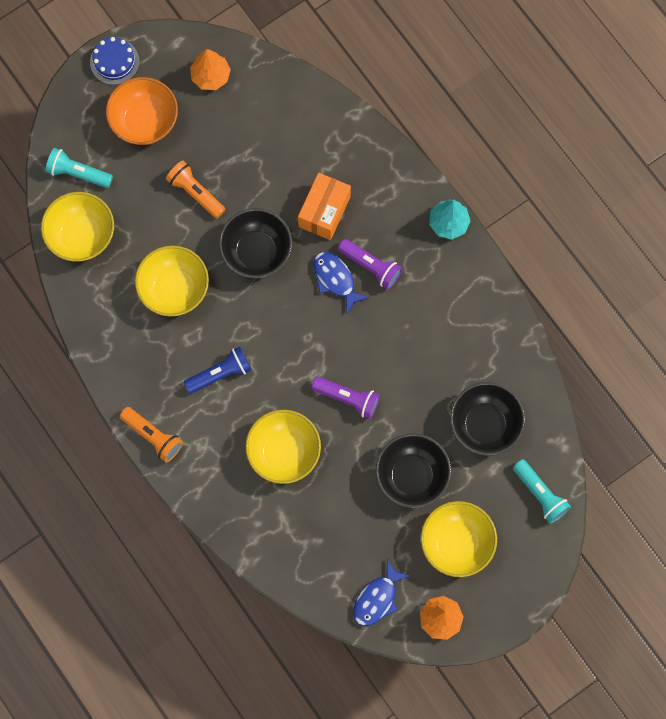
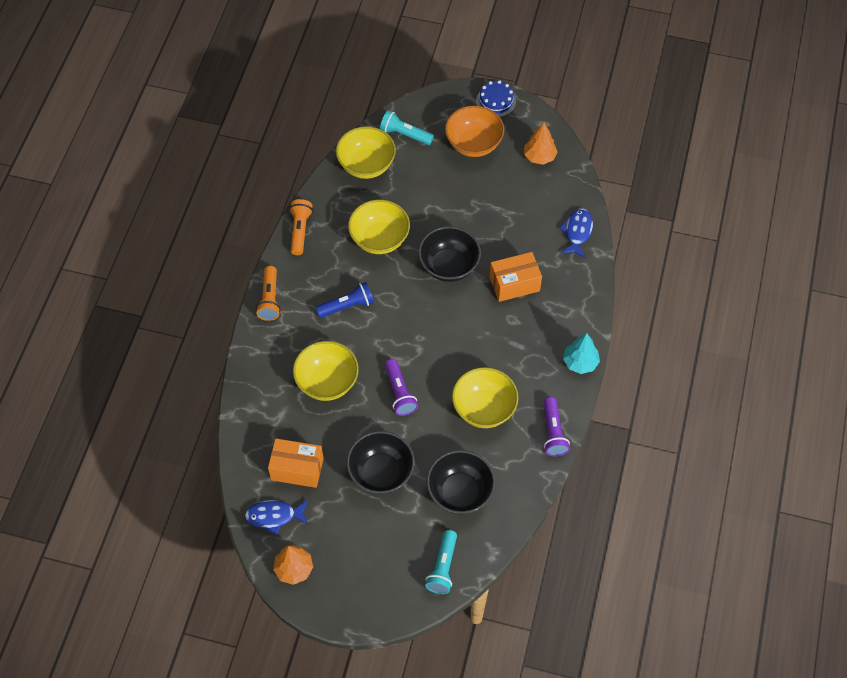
camera: 50 degrees right, 15 degrees down
(78, 173) = (405, 134): turquoise flashlight -> turquoise flashlight turned 45 degrees counterclockwise
(195, 193) = (454, 204): orange flashlight -> orange flashlight (300, 231)
(220, 373) = (347, 306): blue flashlight -> blue flashlight turned 45 degrees counterclockwise
(335, 279) = (474, 324): blue fish -> blue fish (577, 232)
(348, 544) = (297, 469): none -> orange box
(371, 266) = (504, 339): purple flashlight -> purple flashlight (553, 432)
(456, 543) = (358, 538): yellow bowl -> yellow bowl (484, 409)

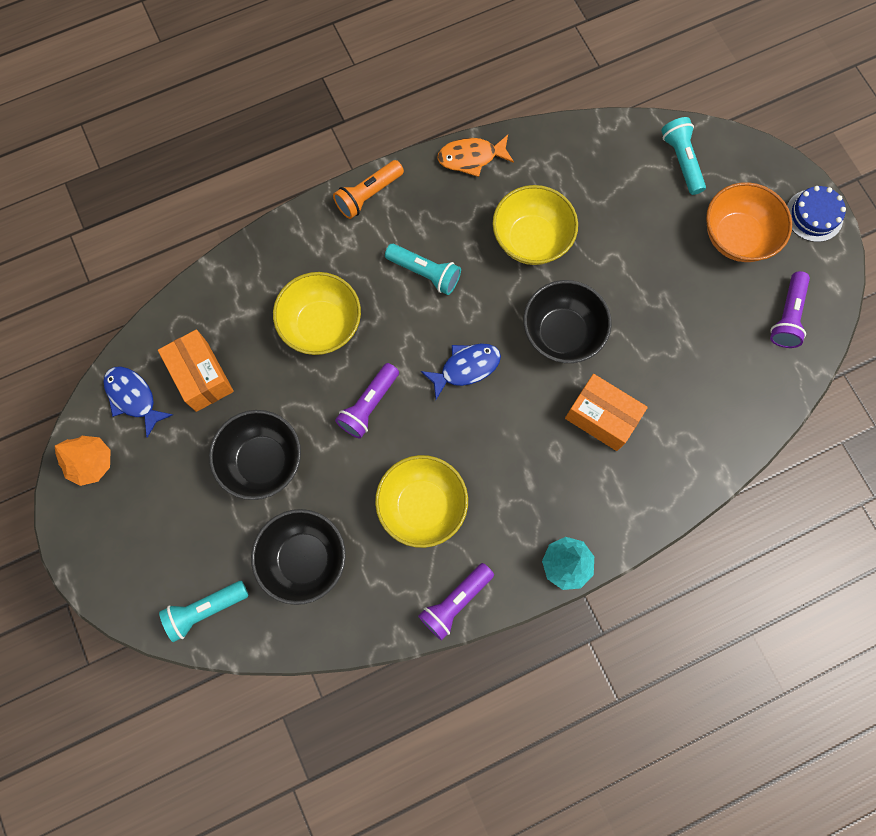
camera: 50 degrees right, 15 degrees up
(300, 231) = (471, 157): orange flashlight -> orange fish
(347, 306) = (425, 273): blue flashlight -> turquoise flashlight
(366, 165) = (607, 155): yellow bowl -> none
(539, 157) = (787, 316): orange tree -> purple flashlight
(577, 232) = (729, 432): blue fish -> blue fish (466, 368)

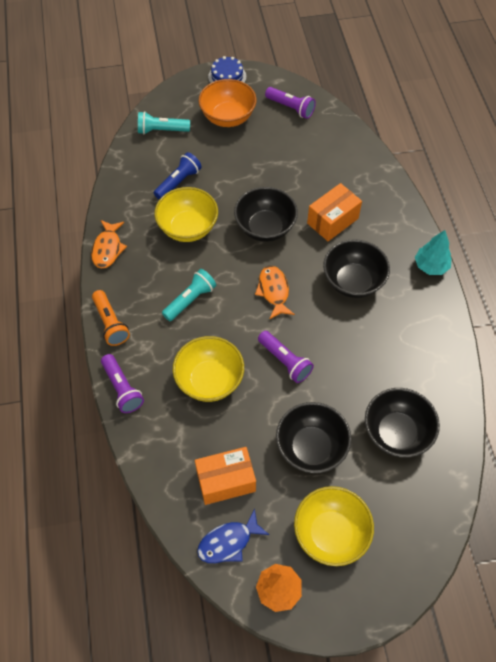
camera: 75 degrees left, 15 degrees down
(205, 610) = (424, 516): turquoise flashlight -> none
(422, 506) = (371, 343): yellow bowl -> yellow bowl (330, 533)
(455, 602) = (446, 338): purple flashlight -> purple flashlight (122, 388)
(466, 368) = (273, 291): blue fish -> orange fish
(509, 464) = (353, 281): none -> black bowl
(601, 207) = (178, 182): none -> blue flashlight

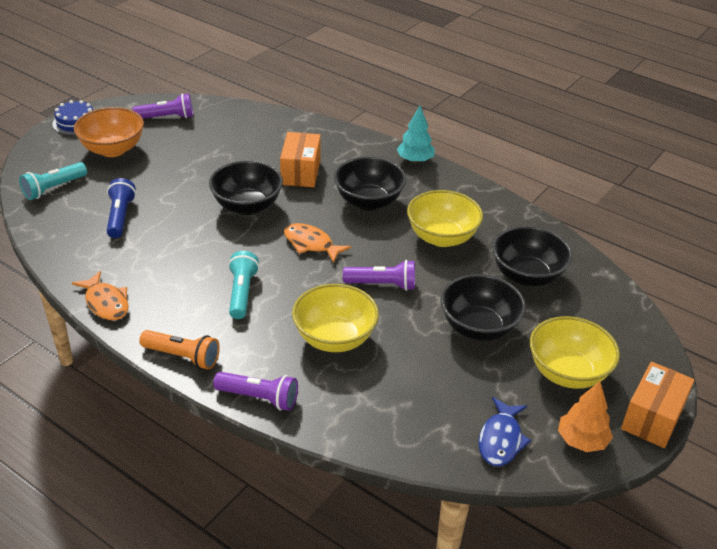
camera: 45 degrees left, 20 degrees down
(188, 228) = (173, 244): yellow bowl -> yellow bowl (442, 237)
(226, 481) = (442, 399): orange box -> orange box (652, 418)

